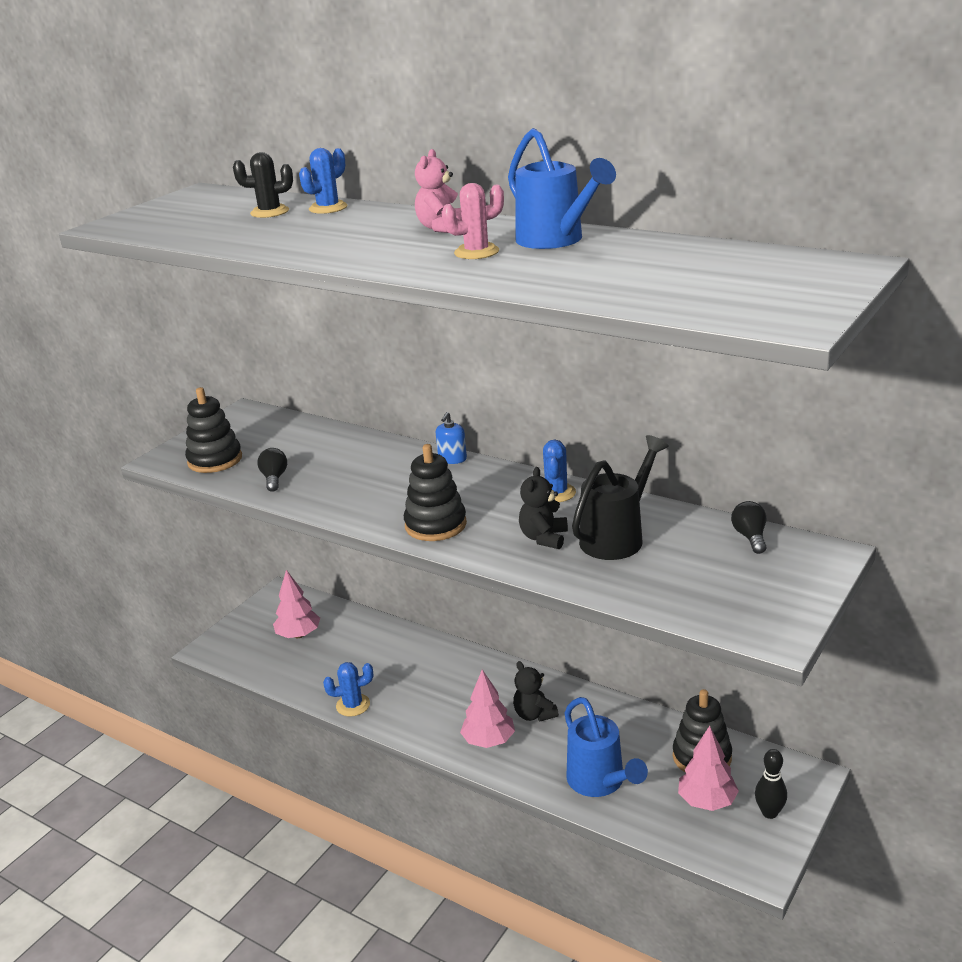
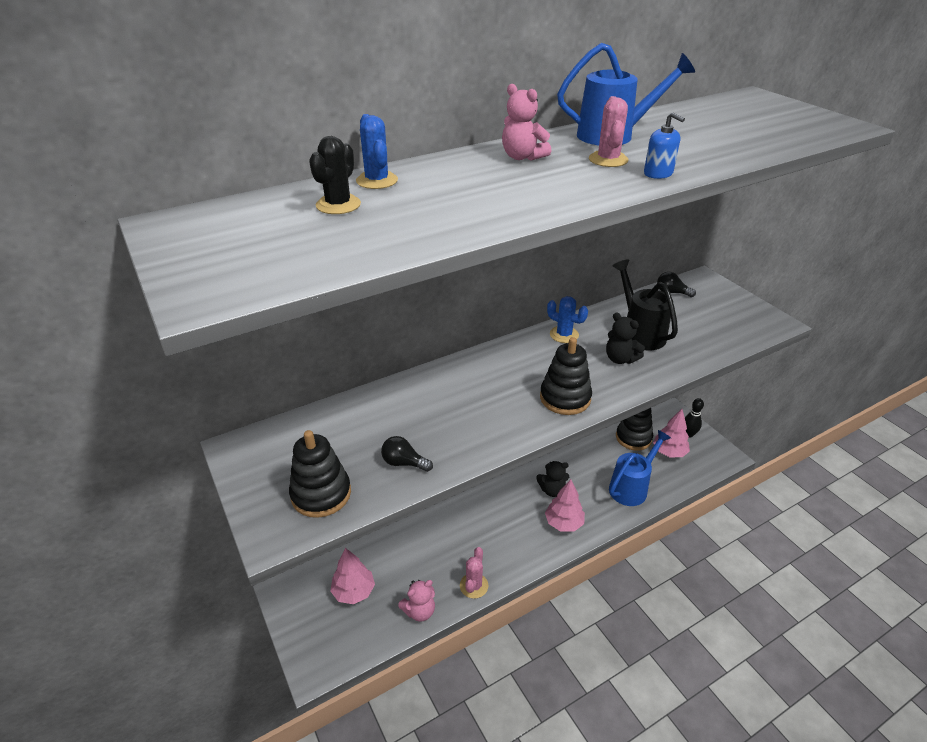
camera: 65 degrees left, 10 degrees up
(301, 682) = (419, 611): none -> pink teddy bear
(353, 705) = (474, 586): blue cactus -> pink cactus
(452, 459) = (470, 360): blue soap dispenser -> blue soap dispenser (658, 173)
(600, 782) = (631, 487): blue watering can -> blue watering can turned 45 degrees counterclockwise

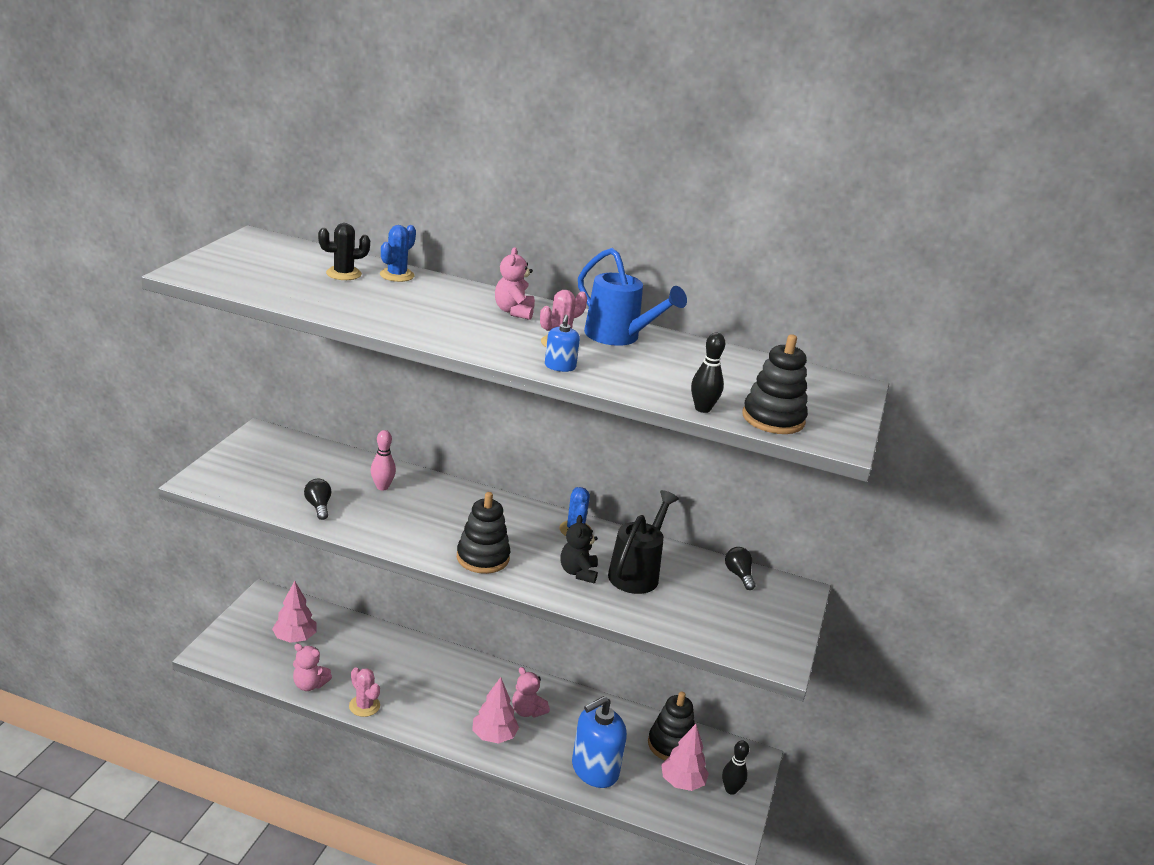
camera: 45 degrees right, 10 degrees down
(321, 494) = (252, 484): black stacking toy -> black stacking toy (773, 419)
(411, 408) = (382, 487): none -> pink bowling pin
(474, 586) = (364, 706): pink cactus -> pink cactus turned 75 degrees clockwise
(552, 490) = (527, 711): black teddy bear -> pink teddy bear
(631, 487) = (594, 769): blue watering can -> blue soap dispenser
(774, 148) = (702, 409): none -> black bowling pin

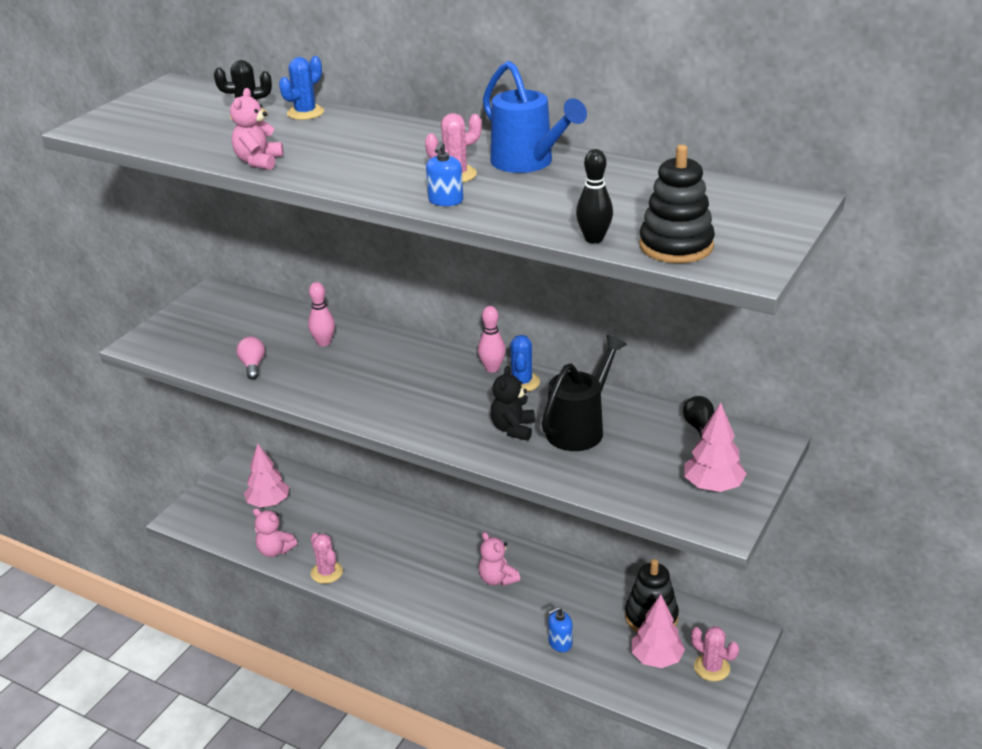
camera: 15 degrees right, 5 degrees up
(318, 506) = (252, 366): black light bulb -> pink light bulb
(483, 558) = (412, 415): black stacking toy -> none
(494, 736) = (456, 605): pink tree -> pink tree (713, 486)
(514, 311) = (419, 143): pink teddy bear -> pink teddy bear (259, 162)
(545, 516) = (492, 368): none -> pink bowling pin
(594, 769) = (560, 642): blue soap dispenser -> blue soap dispenser, size x0.47
(731, 789) = (712, 668): black bowling pin -> pink cactus

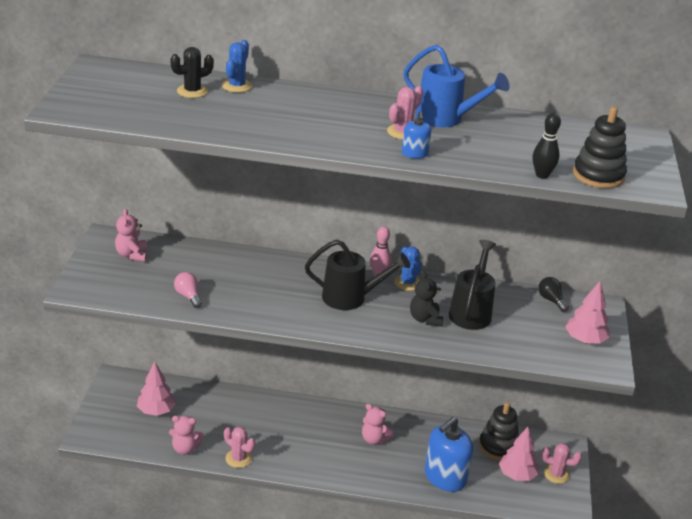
camera: 25 degrees left, 0 degrees up
(259, 162) = (241, 132): pink teddy bear -> pink teddy bear (132, 255)
(324, 343) = (233, 270): pink bowling pin -> none
(438, 391) = (350, 298): none -> black watering can
(560, 642) = (445, 477): blue soap dispenser -> blue soap dispenser, size x2.11

